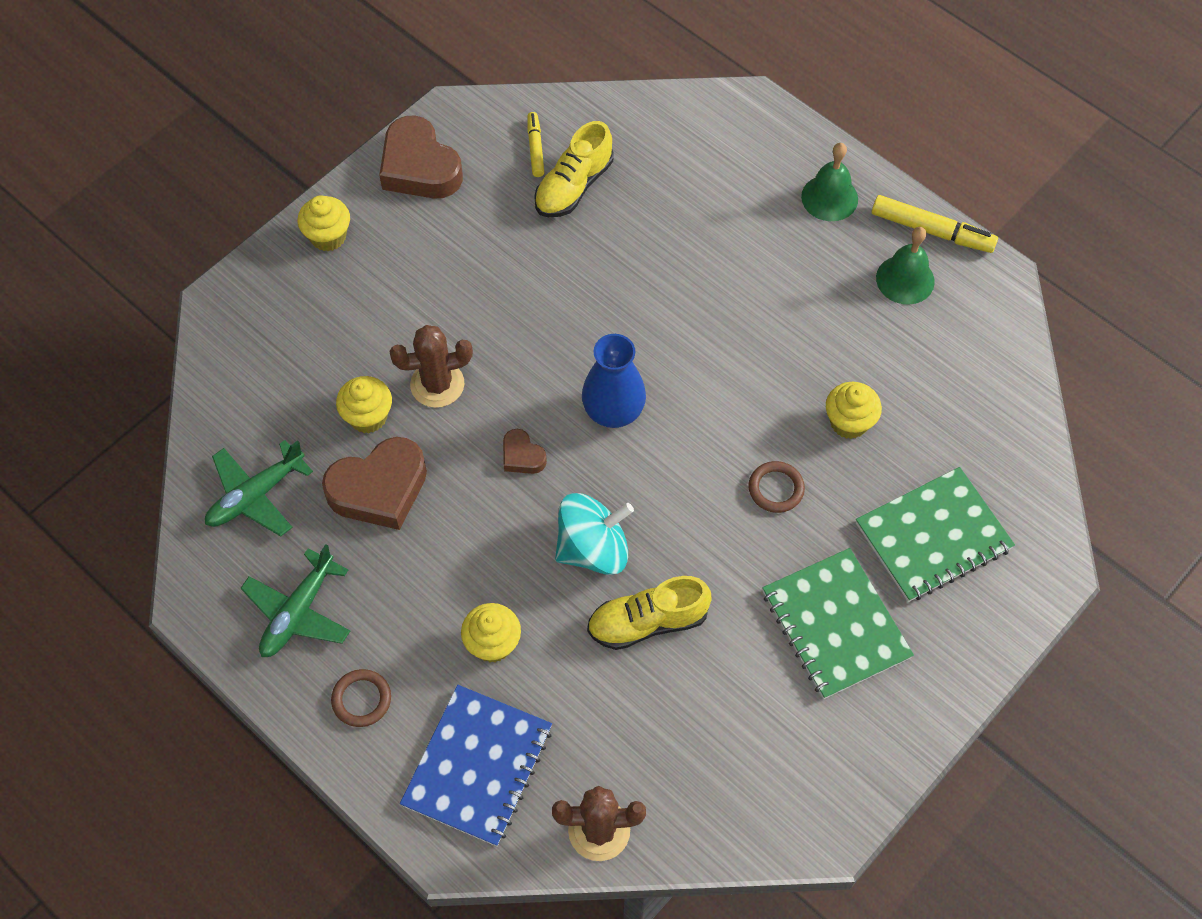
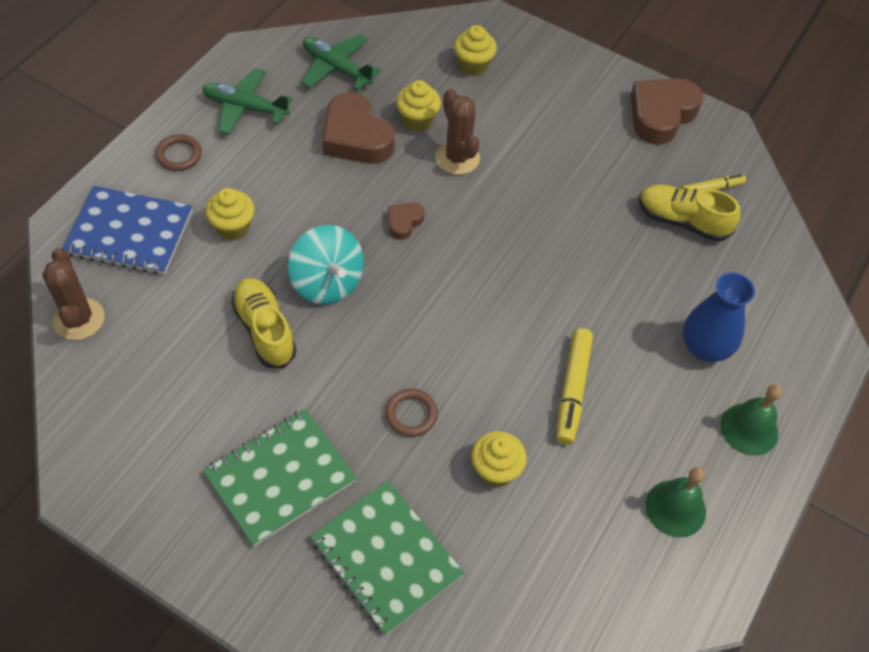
camera: 75 degrees right, 5 degrees down
(328, 237) = (573, 70): yellow cupcake -> yellow cupcake (473, 65)
(613, 411) = (461, 280): blue vase -> blue vase (704, 347)
(932, 231) = (744, 530): yellow marker -> yellow marker (572, 390)

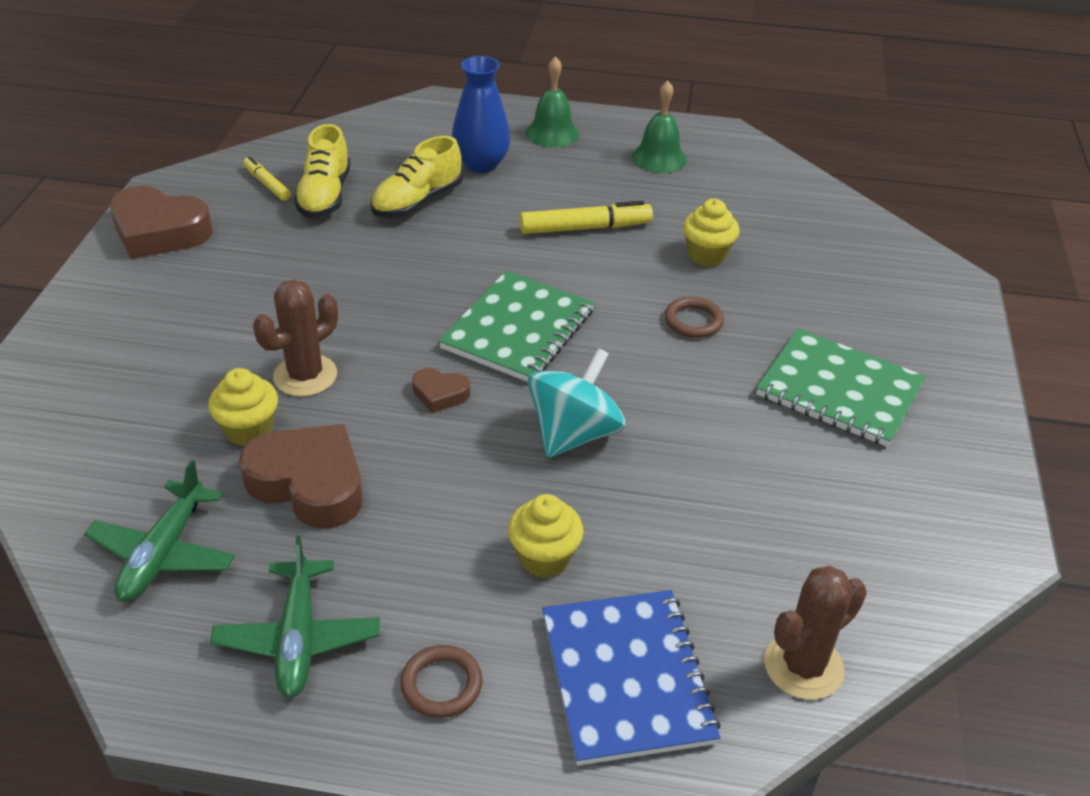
camera: 110 degrees left, 15 degrees down
(265, 330) = (679, 466): yellow shoe -> yellow shoe (417, 202)
(356, 137) = (309, 484): brown heart -> brown heart turned 90 degrees counterclockwise
(386, 558) = (848, 298): green notebook -> green notebook (518, 330)
(473, 65) = (112, 404): yellow cupcake -> none

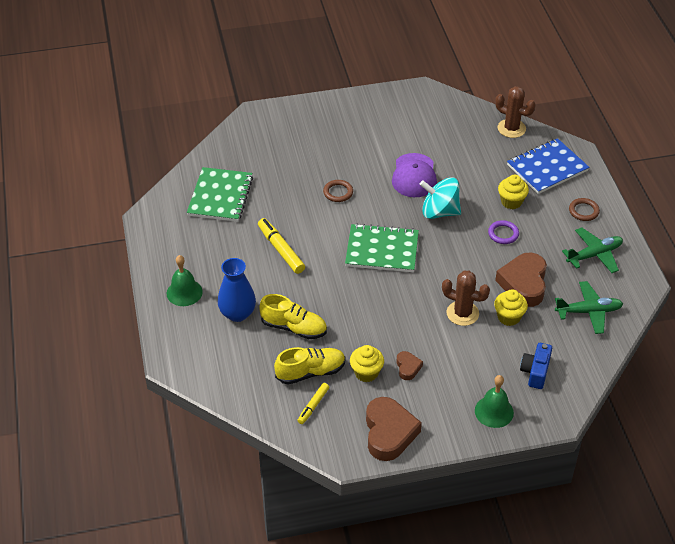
camera: 110 degrees left, 5 degrees up
(108, 417) = (535, 372): none -> blue camera
(440, 394) = (443, 262): brown heart -> brown heart (408, 367)
(458, 506) = (503, 234): none -> purple ring
(659, 158) = (190, 238): green bell -> green bell (494, 411)
(697, 432) = (414, 176): none -> purple cap
(707, 255) = (280, 199): yellow cupcake -> yellow cupcake (366, 373)
(839, 390) = (359, 139): green notebook -> green notebook (220, 196)

